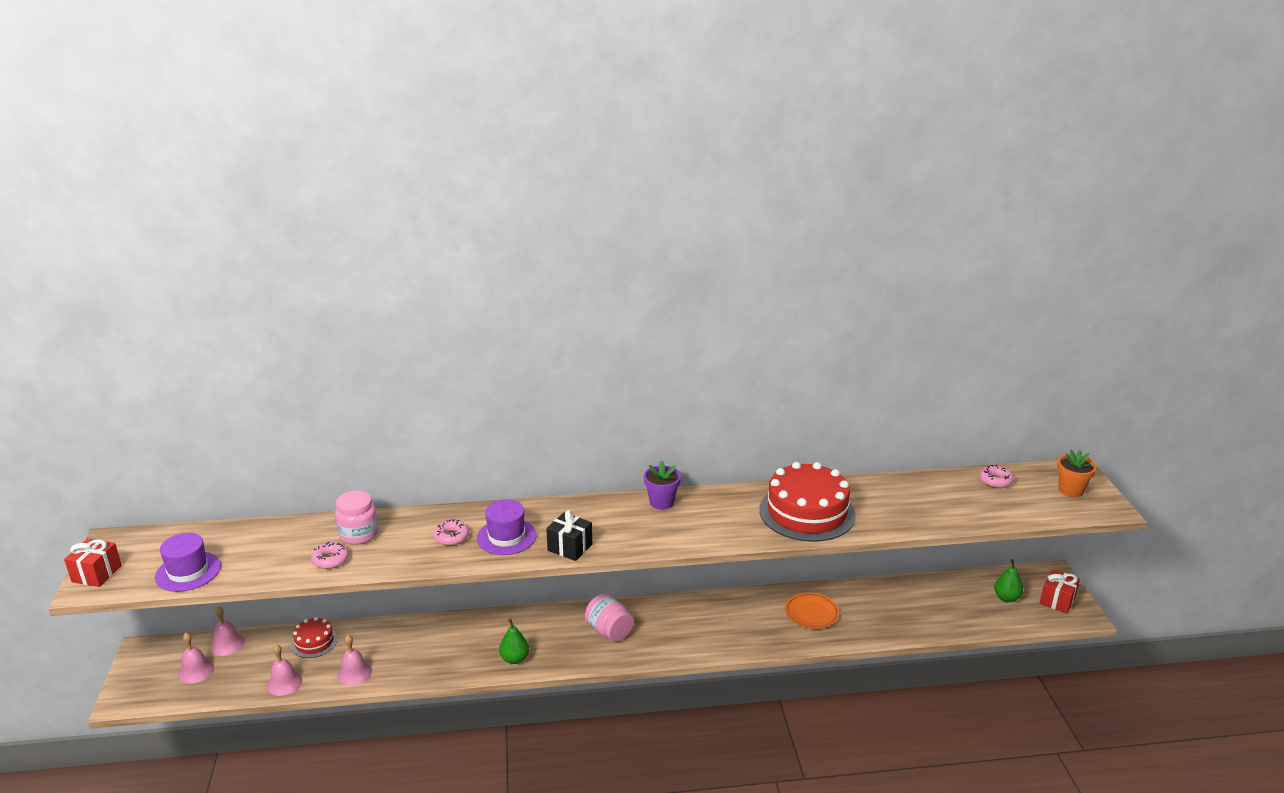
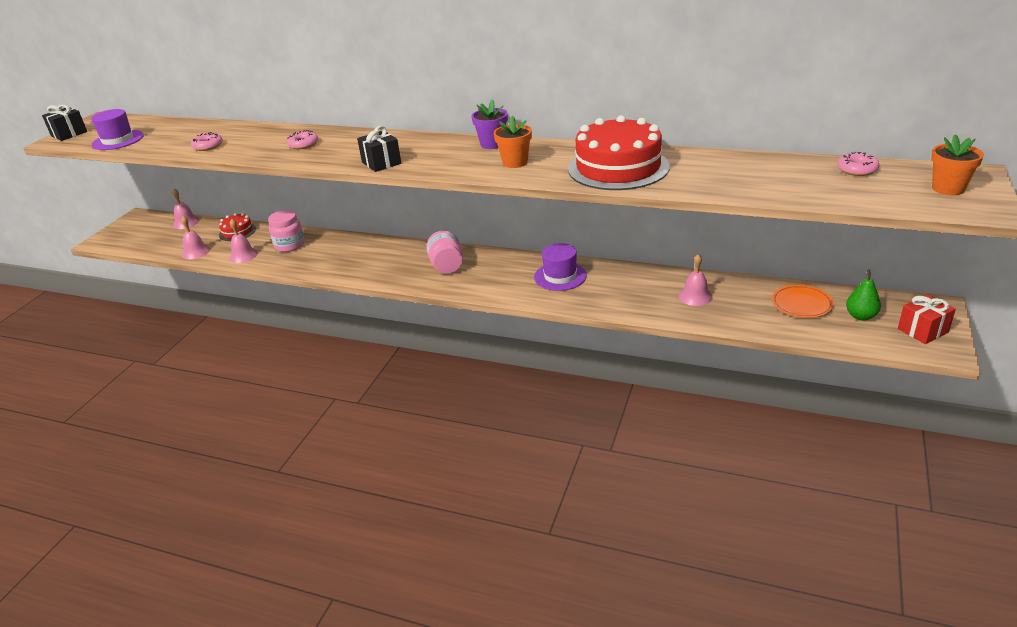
camera: 30 degrees right, 5 degrees up
(97, 574) = (69, 134): red gift -> black gift
(196, 671) = (153, 234): pink bell -> pink bell (695, 296)
(359, 534) = (244, 135): pink jar -> pink jar (290, 245)
(506, 537) = (342, 150): purple hat -> purple hat (560, 276)
(514, 659) = (358, 270): green pear -> none
(706, 522) = (515, 162): none -> orange flower pot
(811, 613) = (636, 288): orange plate -> orange plate (801, 304)

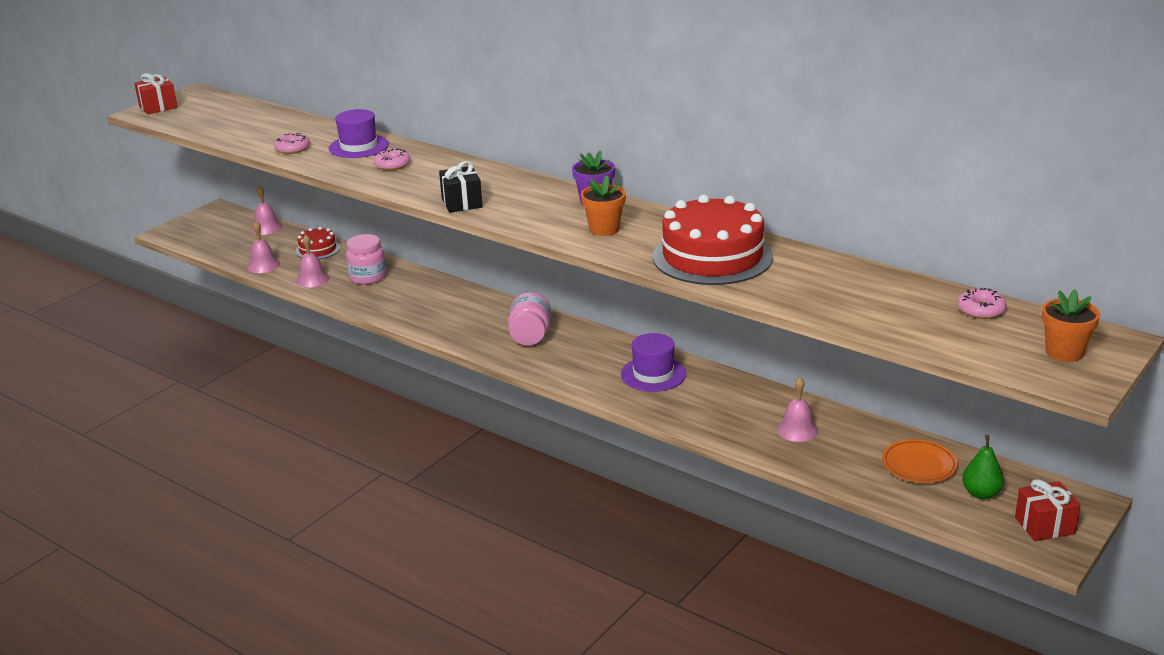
camera: 15 degrees right, 5 degrees down
(69, 134) = (158, 107): black gift -> red gift
(118, 140) = (204, 124): purple hat -> purple hat (358, 146)

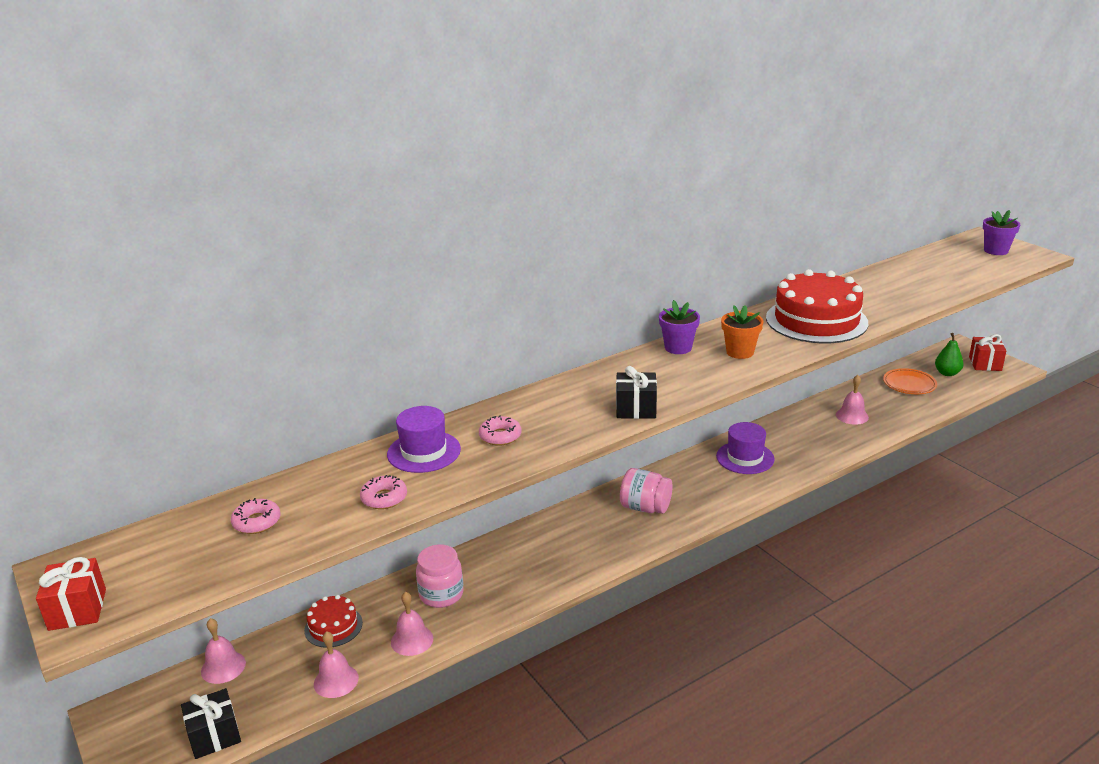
camera: 70 degrees left, 0 degrees up
(205, 244) = (214, 736): none -> black gift
(981, 310) = (933, 259): pink donut -> pink donut (257, 522)
(1064, 352) = (996, 251): orange flower pot -> purple flower pot

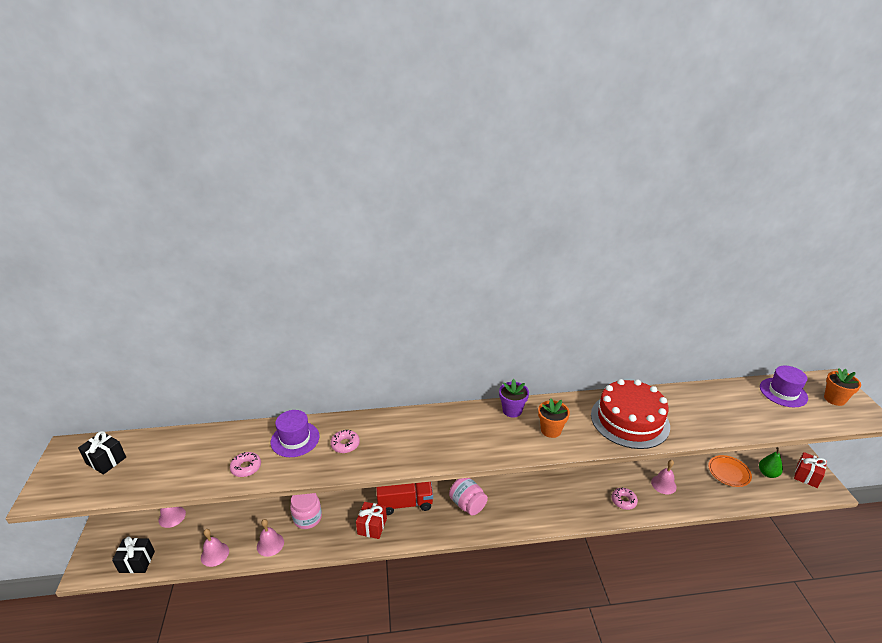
camera: 25 degrees right, 5 degrees up
(77, 609) = (51, 482): red gift -> red gift (372, 526)
(257, 522) = (173, 456): pink donut -> pink donut (623, 501)
(333, 626) = (239, 514): red cake -> none
(564, 534) = (405, 503): none -> red truck
(636, 409) = (442, 455): black gift -> black gift (106, 460)
(745, 458) = (561, 490): purple hat -> purple hat (783, 392)
(996, 251) = (834, 399): purple flower pot -> orange flower pot

